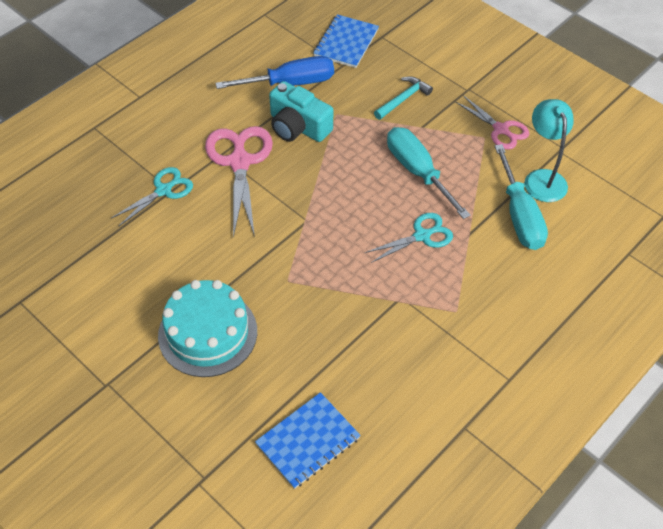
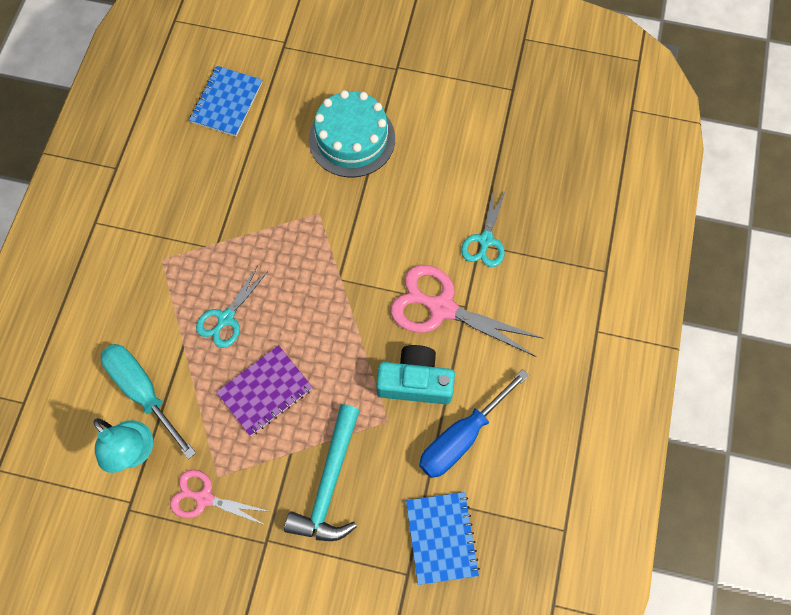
camera: 150 degrees right, 15 degrees up
(240, 162) = (441, 308): pink scissors -> pink scissors turned 150 degrees clockwise
(403, 99) = (329, 484): turquoise hammer -> turquoise hammer, size x1.66
(418, 172) = (265, 391): turquoise screwdriver -> purple notebook

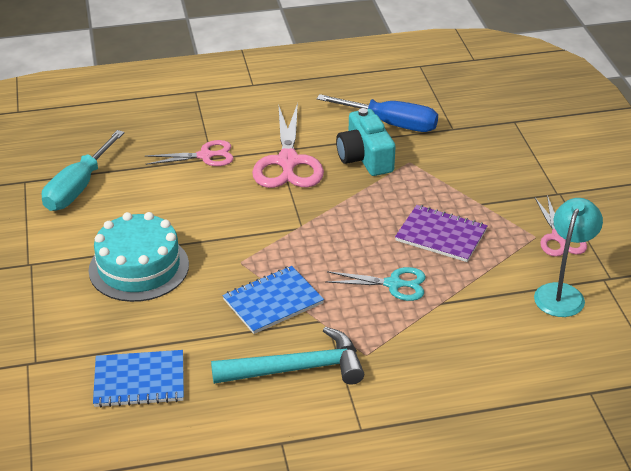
camera: 115 degrees left, 30 degrees down
(143, 391) = (506, 311): turquoise screwdriver -> turquoise screwdriver (78, 188)
(329, 484) = (485, 176): turquoise hammer -> turquoise hammer (297, 368)
(441, 538) = (474, 113): blue notebook -> blue notebook (273, 301)
(485, 240) = (205, 156): turquoise scissors -> pink scissors

